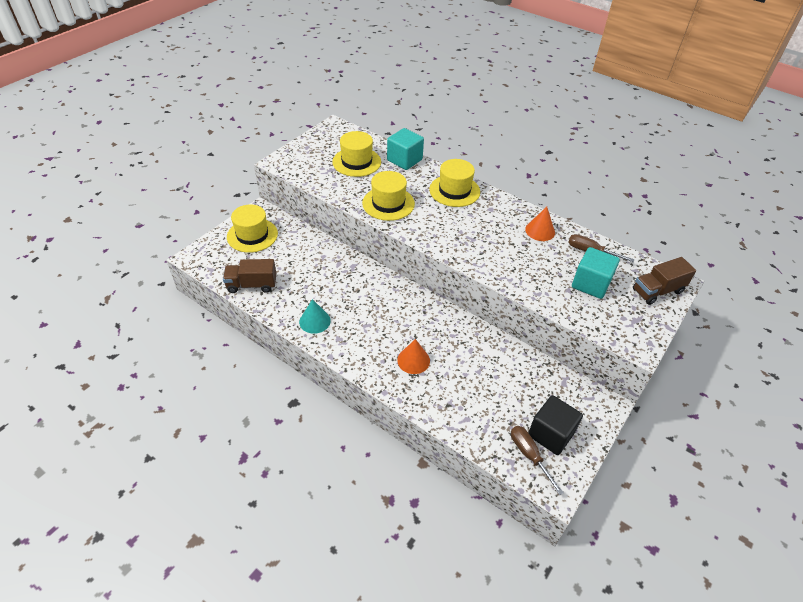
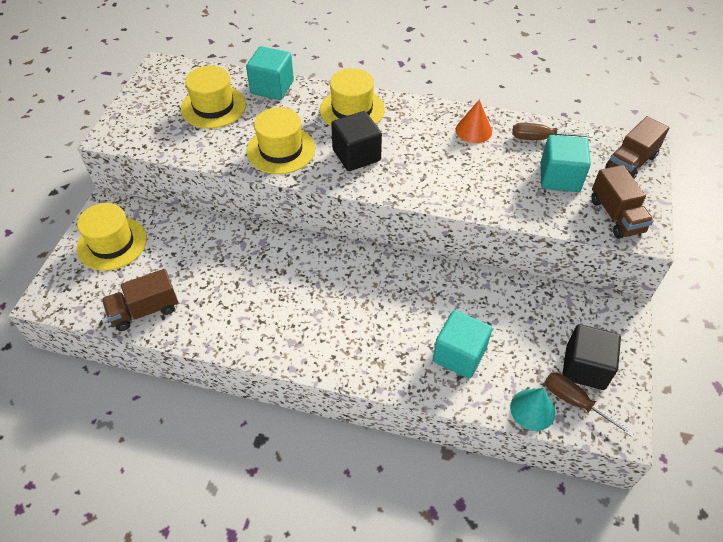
camera: 20 degrees left, 5 degrees up
(314, 321) = (250, 330): turquoise cone -> turquoise cone (532, 409)
(413, 360) = (393, 336): orange cone -> none
(441, 222) = (356, 155): none -> black cube
(456, 390) = (459, 355): none -> turquoise cube
(622, 325) = (616, 216): none -> brown truck

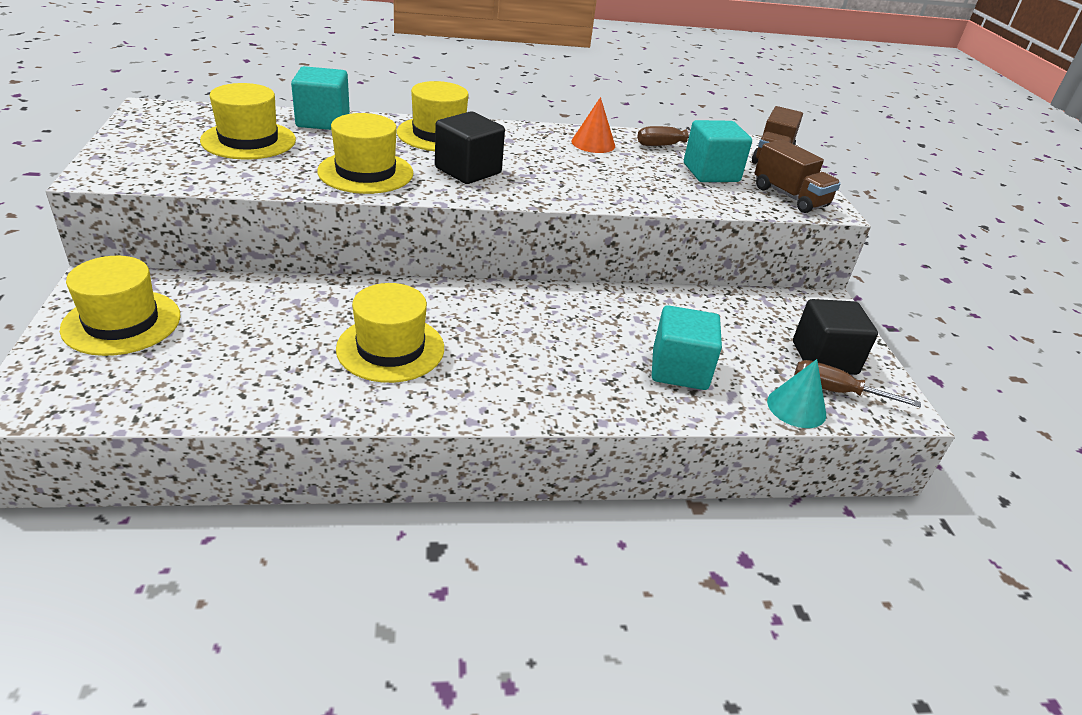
camera: 25 degrees left, 15 degrees down
(145, 310) = (209, 392): brown truck -> none
(264, 295) = (390, 348): none -> yellow hat

